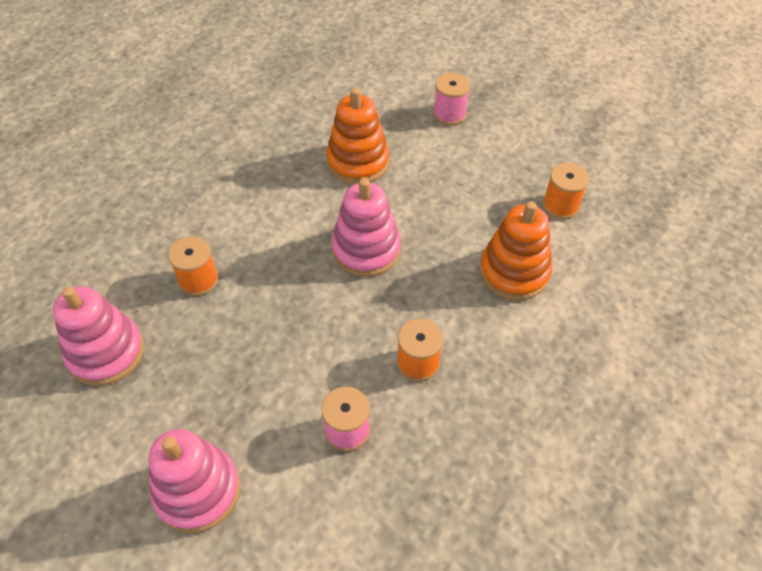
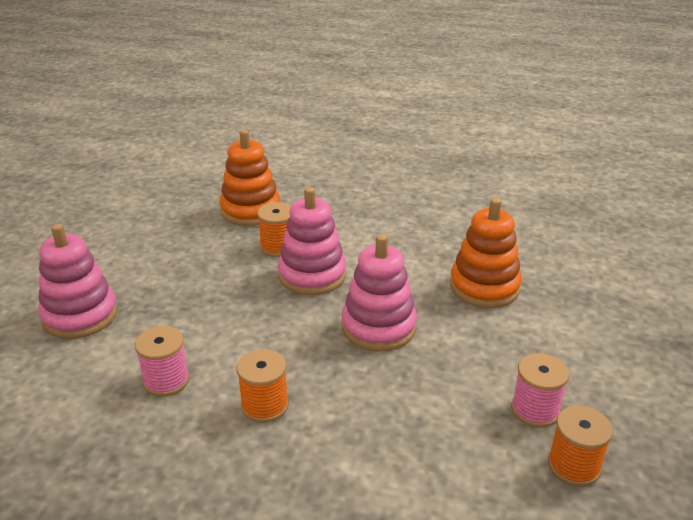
camera: 65 degrees right, 20 degrees down
(106, 352) = (185, 231): pink stacking toy -> pink stacking toy (312, 275)
(449, 114) = (619, 328): pink spool -> pink spool (535, 410)
(514, 272) = (433, 449): orange stacking toy -> orange stacking toy (250, 210)

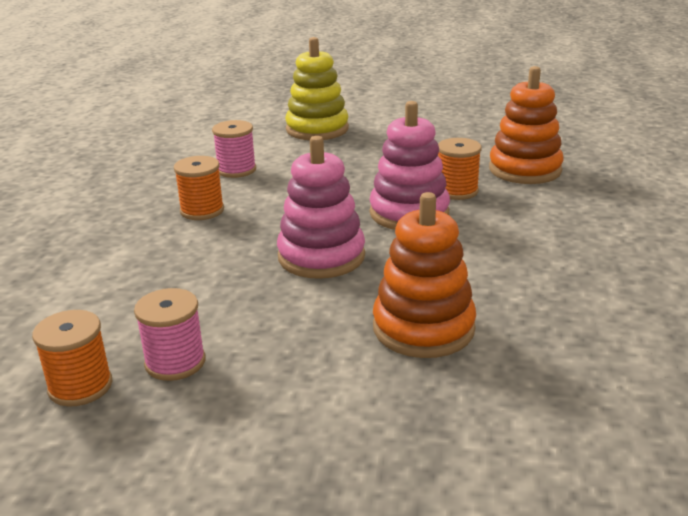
camera: 85 degrees right, 5 degrees down
(80, 315) = (317, 129): pink stacking toy -> yellow stacking toy

